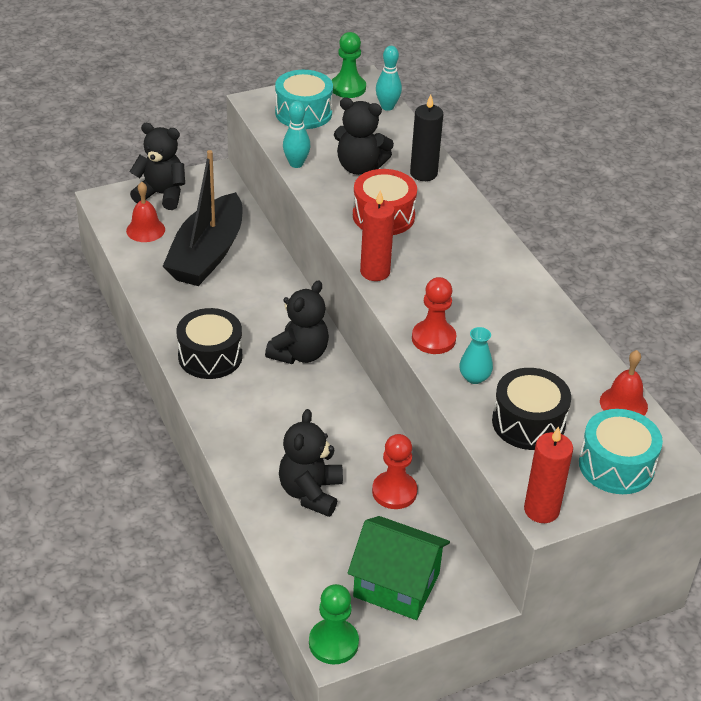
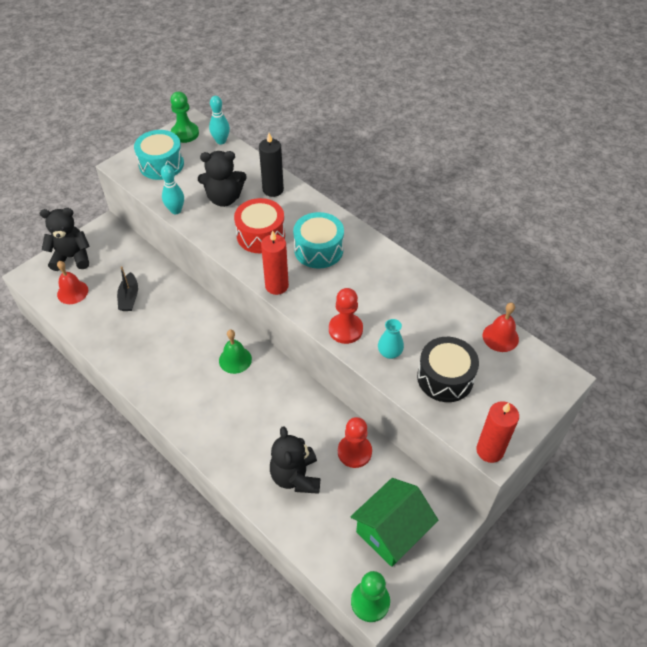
camera: 20 degrees left, 10 degrees up
(207, 254) = (129, 297): black boat -> black boat, size x0.45
(210, 356) = (170, 386): black drum -> none
(299, 354) = (235, 359): black teddy bear -> green bell
(396, 585) = (391, 531): green house -> green house turned 45 degrees counterclockwise
(616, 465) = (521, 391): turquoise drum -> turquoise drum (318, 249)

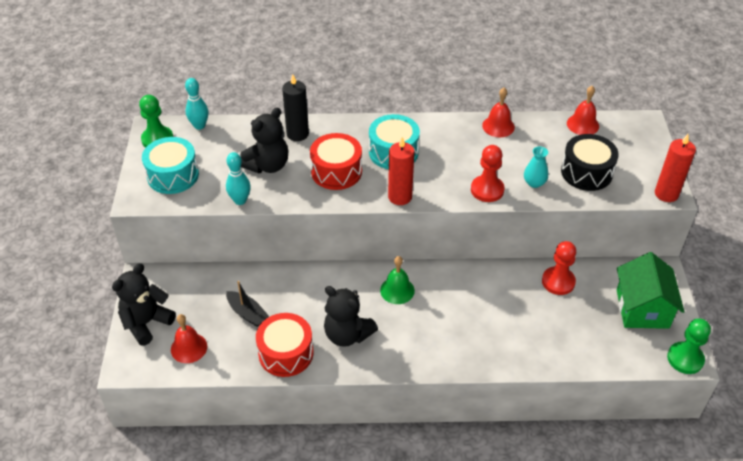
camera: 45 degrees left, 5 degrees down
(116, 342) = (286, 353): none -> red drum
(296, 476) = (544, 328): black teddy bear -> black teddy bear (347, 334)
(426, 287) = (498, 126): none -> red bell

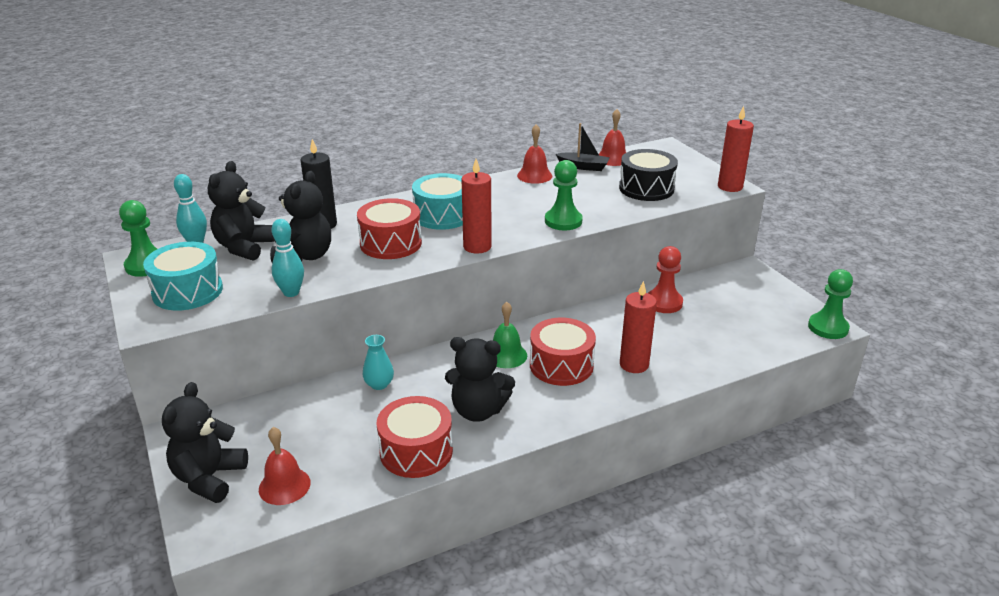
camera: 25 degrees left, 15 degrees down
(230, 141) = (244, 247): none -> black teddy bear
(247, 313) = (341, 427): black boat -> black boat (583, 167)
(433, 315) = (561, 365): none -> red drum
(487, 190) = (563, 221): red pawn -> green pawn
(490, 336) = (634, 364): none -> red candle
(534, 183) = (604, 206): turquoise vase -> turquoise vase (379, 384)
(642, 308) = (757, 301): green house -> none

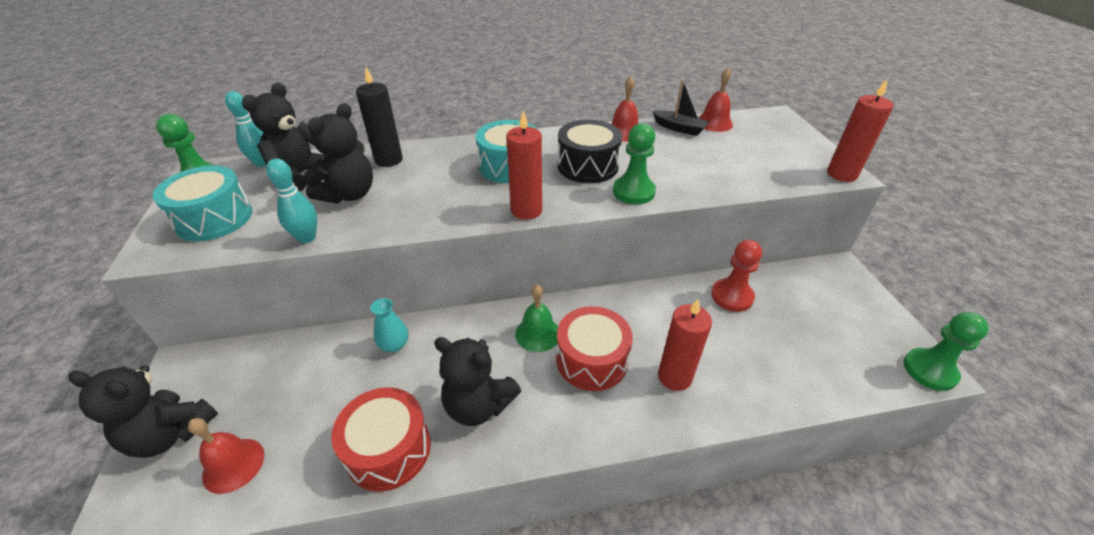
camera: 15 degrees right, 10 degrees up
(209, 478) = (171, 433): black teddy bear -> black teddy bear turned 105 degrees counterclockwise
(391, 243) = (440, 192): red drum -> none
(646, 188) = (741, 163): black drum -> black drum (587, 166)

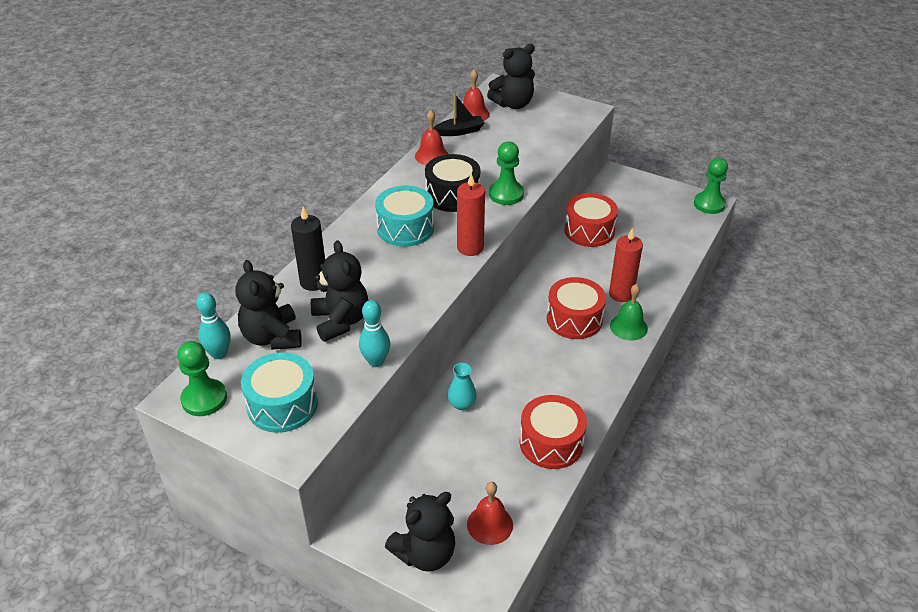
camera: 50 degrees left, 0 degrees up
(478, 405) = (558, 387): black teddy bear -> black teddy bear (513, 104)
(537, 333) = (527, 330): green bell -> green bell (628, 327)
(732, 296) = (589, 231): red pawn -> red drum
(841, 174) = (588, 111): red candle -> none

